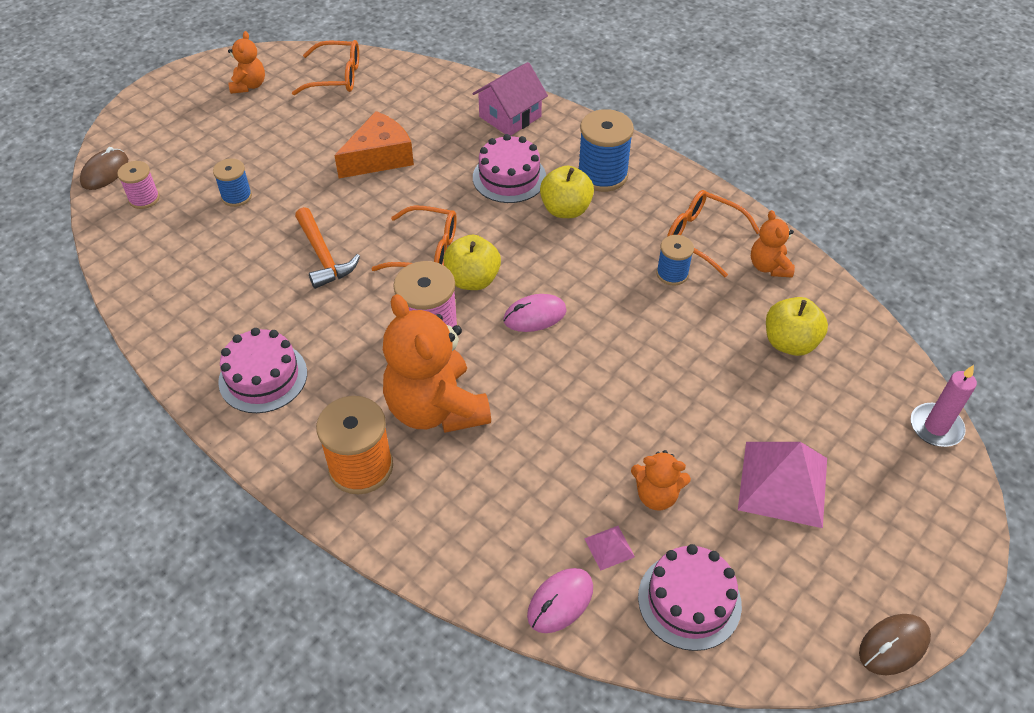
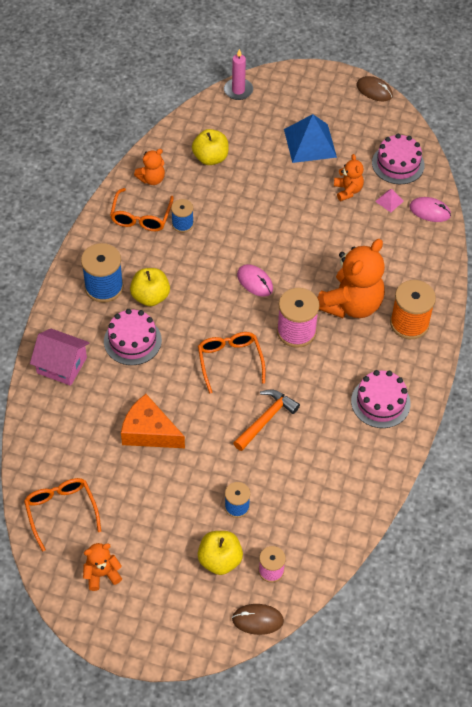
camera: 115 degrees left, 5 degrees up
(472, 280) = (242, 325): yellow apple -> yellow apple (220, 560)
(783, 483) = (310, 143): pink pyramid -> blue pyramid

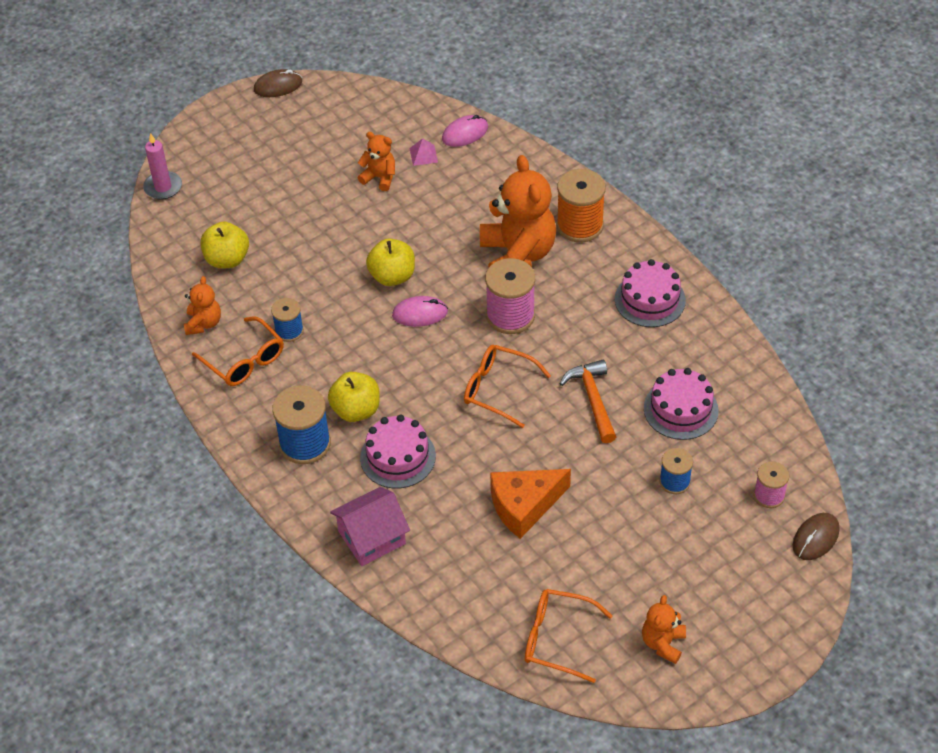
camera: 50 degrees left, 5 degrees down
(220, 560) = (725, 531): yellow apple -> yellow apple (392, 276)
(310, 143) = (291, 171): blue pyramid -> none
(398, 164) = (386, 122): pink cake -> pink cake (681, 409)

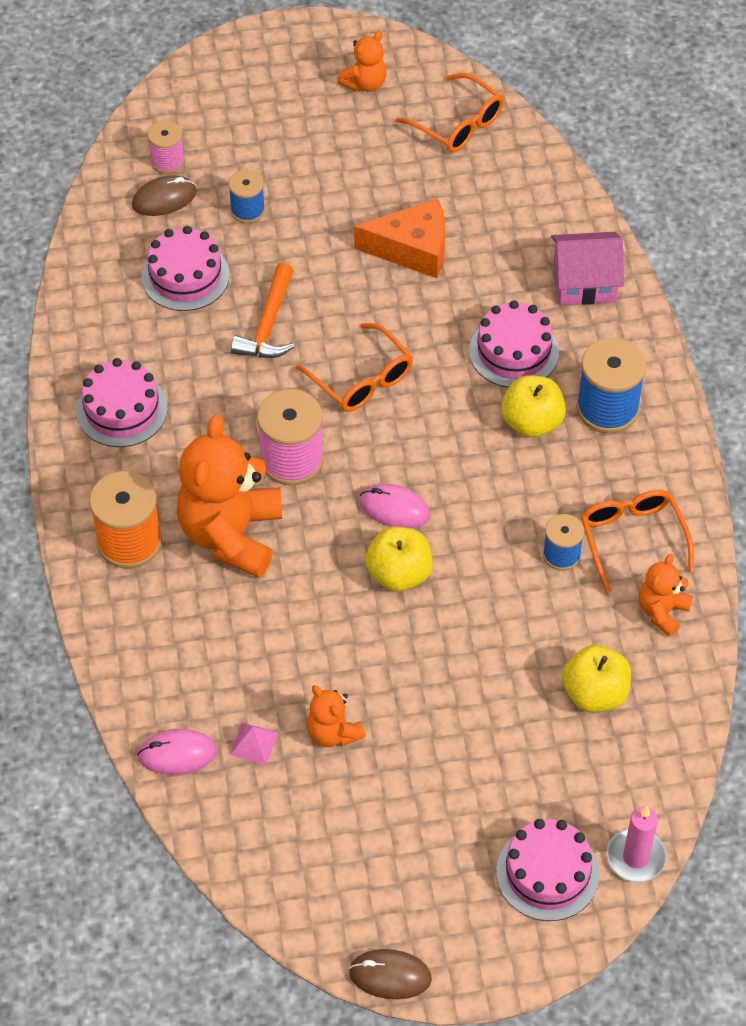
camera: 155 degrees left, 5 degrees up
(212, 161) = (547, 873): none -> pink cake
(815, 538) = (157, 109): brown mouse -> brown mouse (164, 198)

